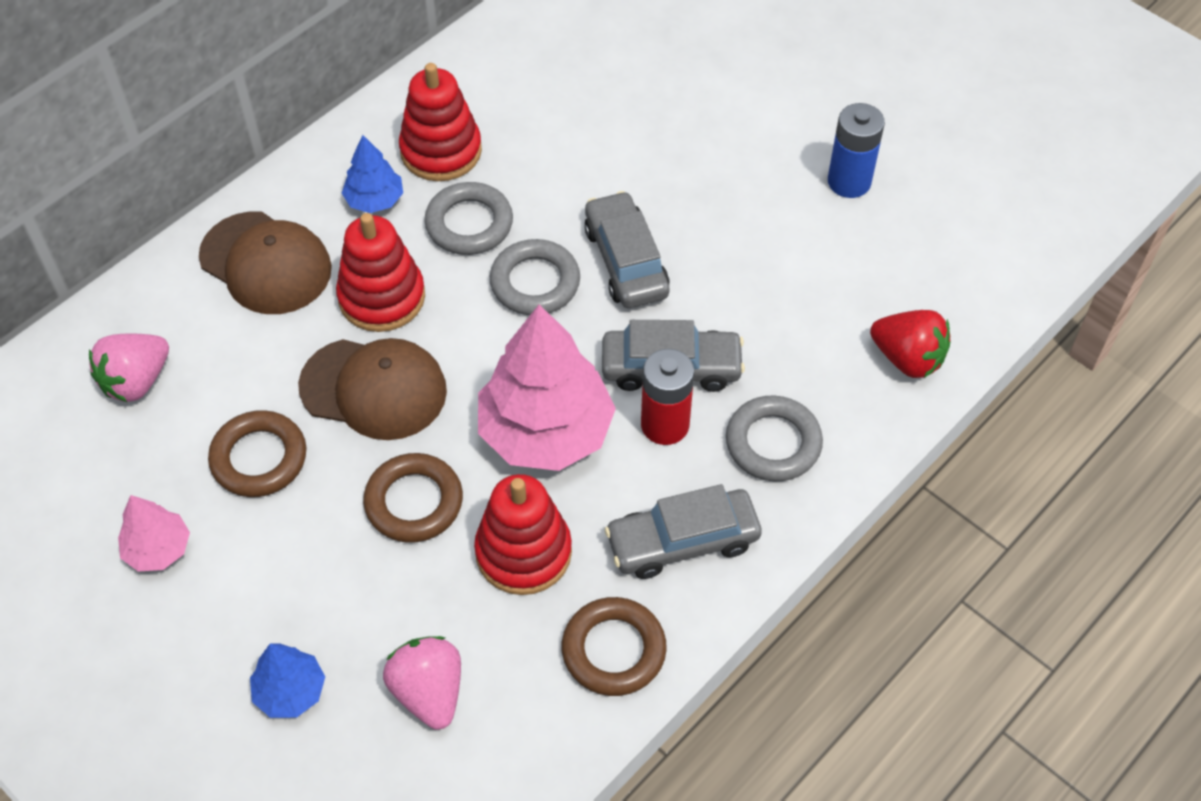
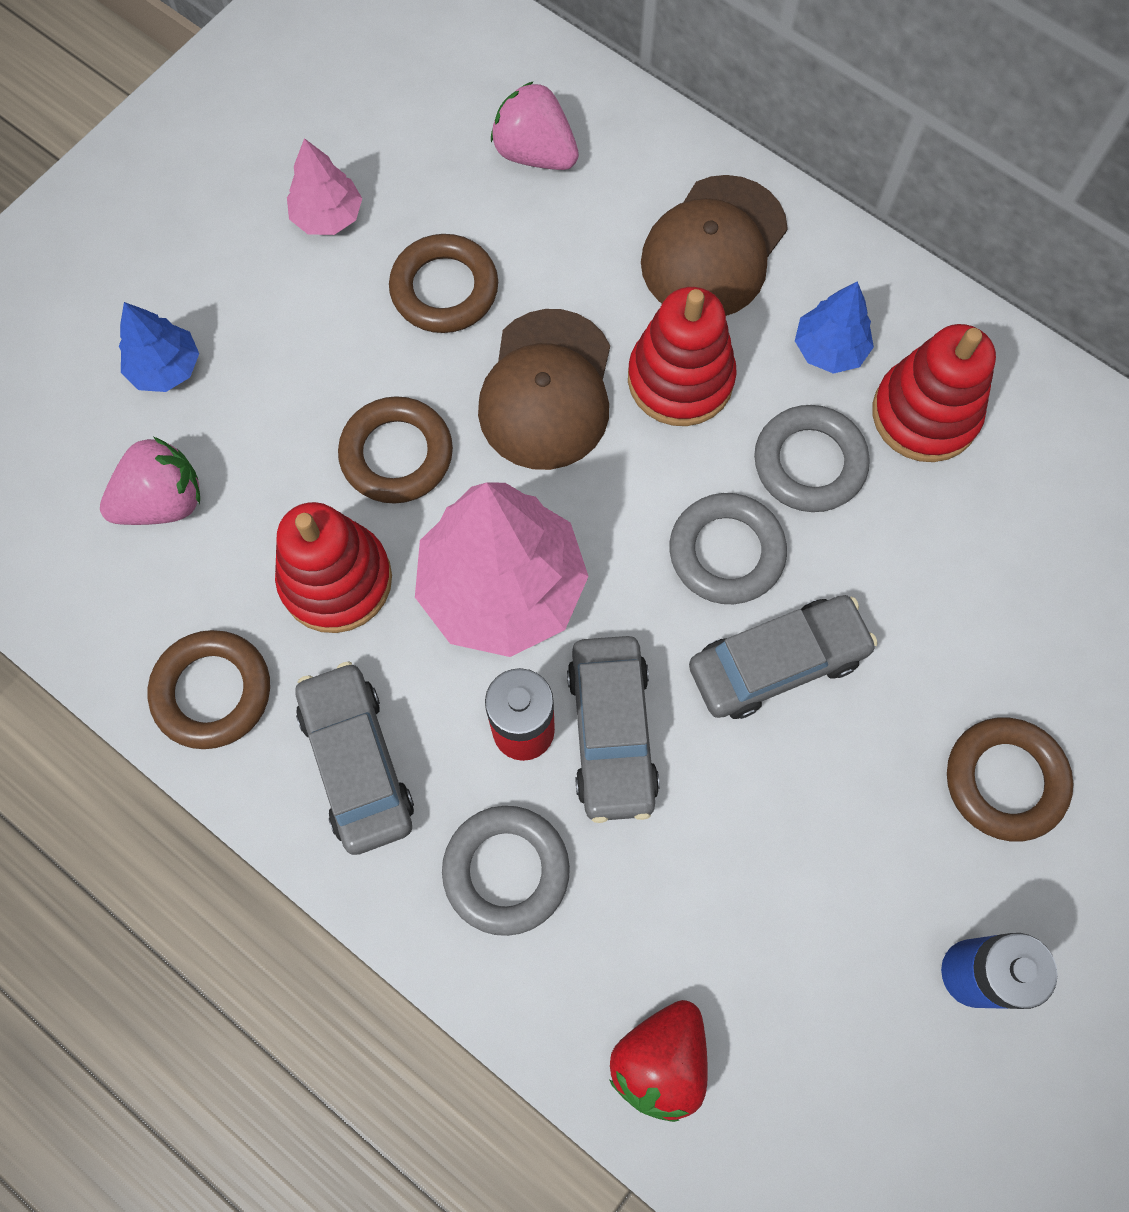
camera: 85 degrees right, 15 degrees up
(721, 147) = (1004, 780): none -> brown ring

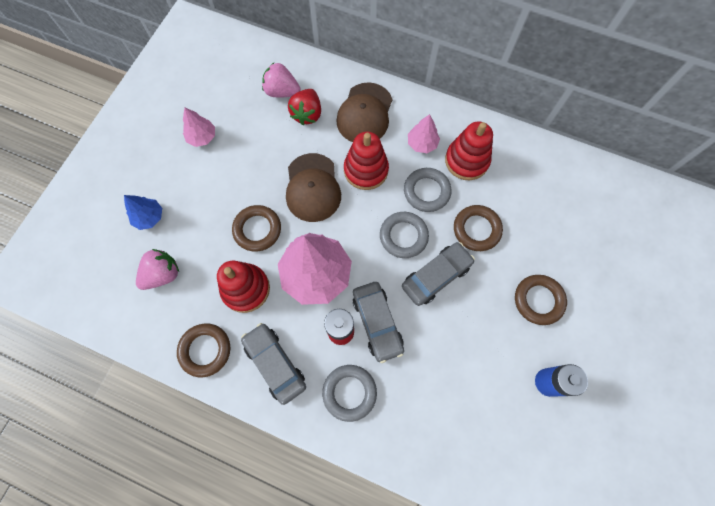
camera: 15 degrees left, 0 degrees up
(444, 289) = (259, 156): brown ring -> brown ring (476, 229)
(660, 1060) = (434, 454): red strawberry -> red strawberry (307, 114)
(829, 349) = (422, 143): blue tree -> pink tree

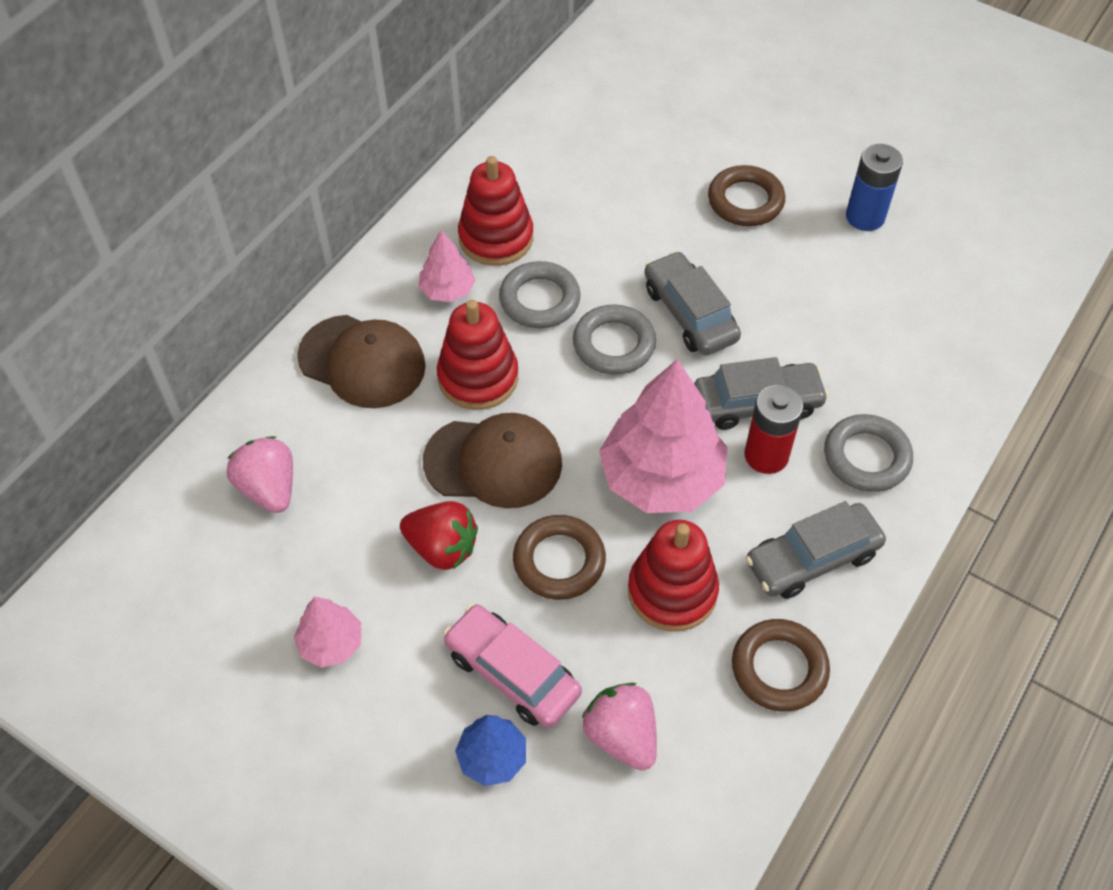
camera: 80 degrees left, 15 degrees down
(193, 218) = (512, 673): none -> pink car
(282, 91) = (269, 488): pink strawberry -> pink strawberry turned 120 degrees clockwise
(307, 114) = (335, 452): red strawberry -> red strawberry (442, 548)
(476, 229) = (620, 249): brown ring -> none

